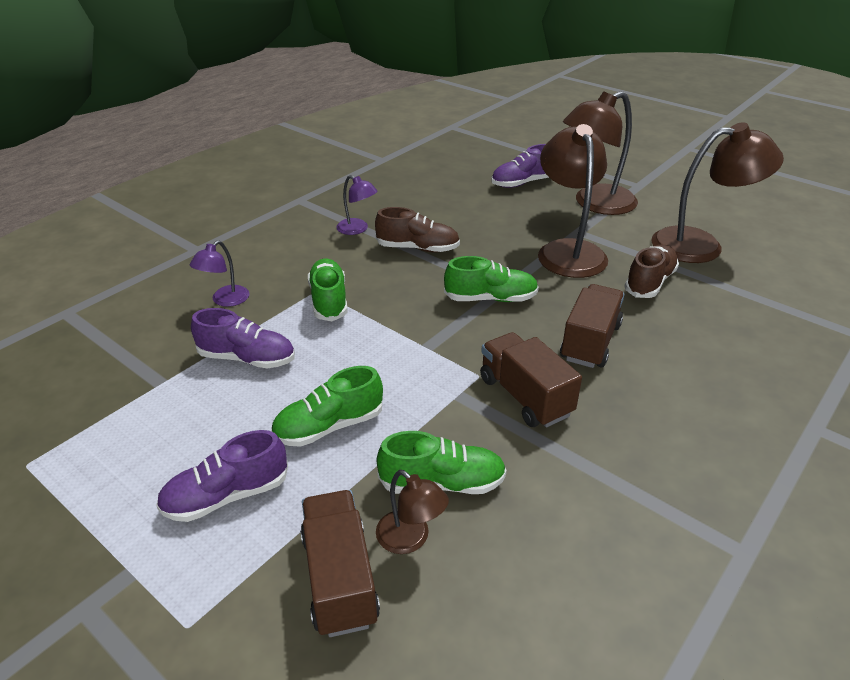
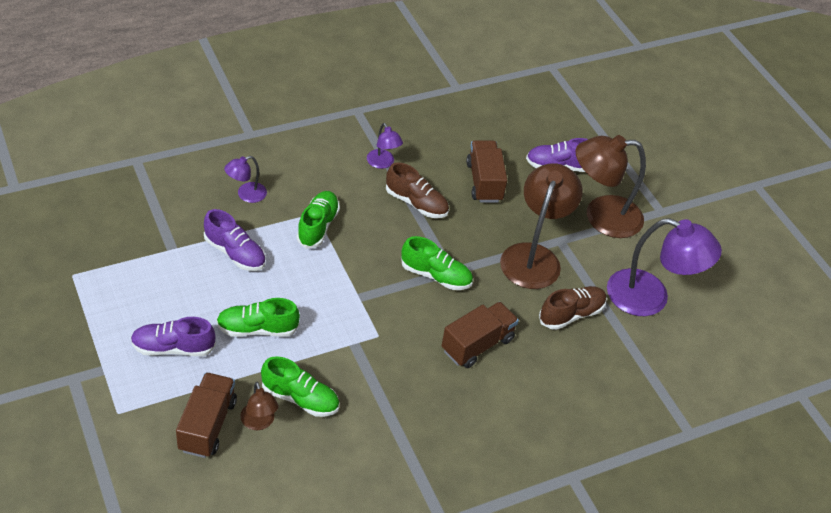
camera: 20 degrees right, 10 degrees up
(525, 396) = (396, 365): brown truck -> brown truck (484, 182)
(700, 245) = (650, 297): brown lamp -> purple lamp

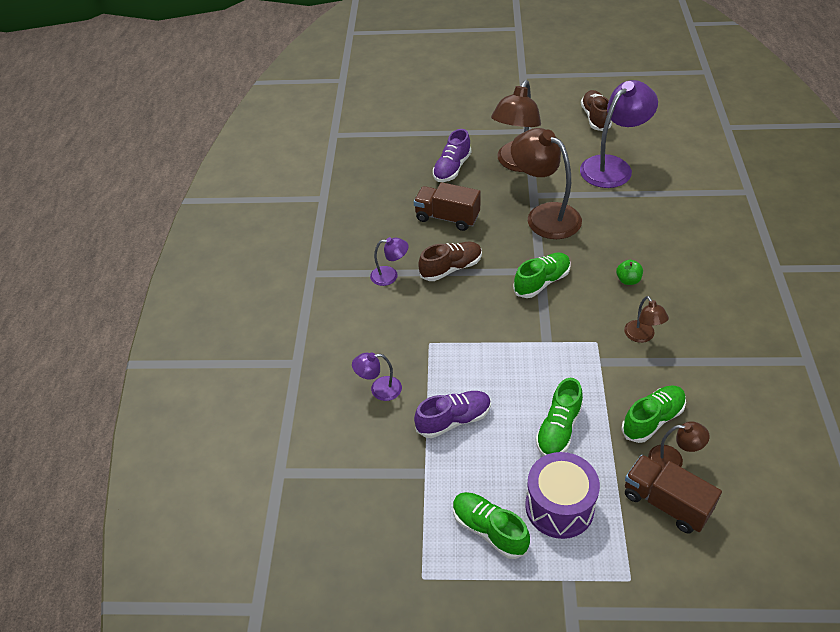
camera: 55 degrees left, 0 degrees up
(173, 348) = (559, 507): purple shoe -> purple drum
(246, 195) = (379, 389): purple lamp -> purple lamp turned 90 degrees clockwise
(318, 226) = (447, 346): green shoe -> green shoe (489, 530)
(404, 371) = (642, 336): none -> brown lamp
(477, 345) = (628, 280): brown truck -> green apple
(571, 314) = (614, 214): brown shoe -> brown shoe (595, 118)

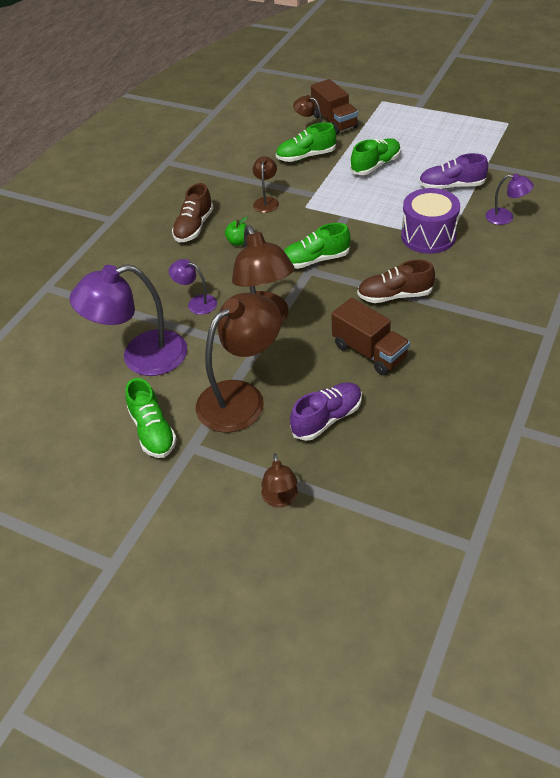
camera: 155 degrees left, 0 degrees up
(390, 276) = (462, 306): purple lamp -> purple lamp (196, 303)
(453, 123) = (280, 499): none -> brown lamp
(489, 530) = (455, 132): green shoe -> green shoe (153, 431)
(559, 507) = (402, 132): purple drum -> purple drum (428, 236)
(595, 118) = (92, 436): brown shoe -> brown shoe (194, 227)

